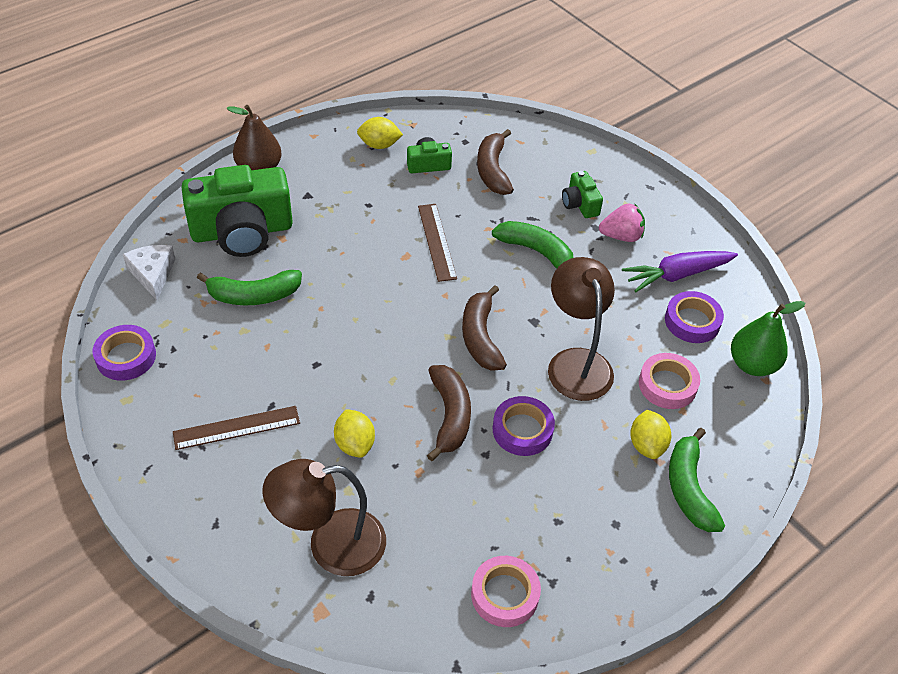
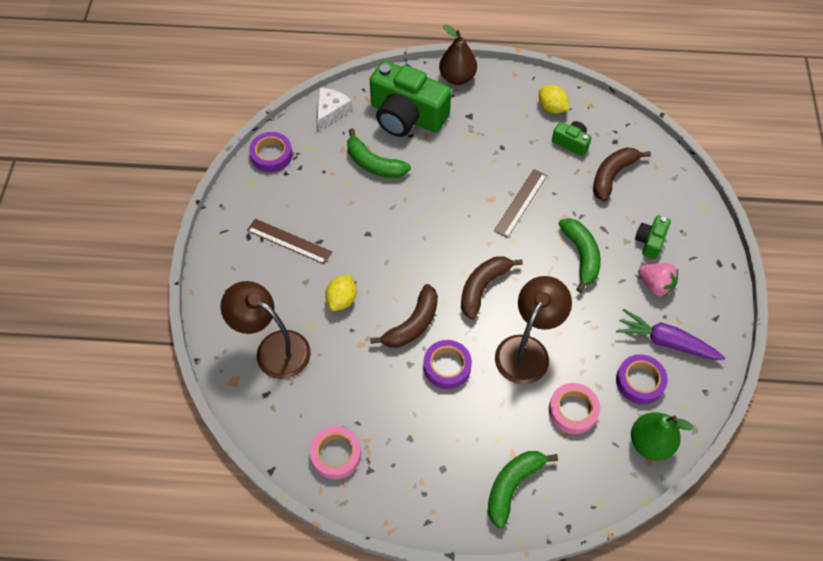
camera: 45 degrees right, 10 degrees up
(647, 445) = (515, 437): yellow lemon -> none

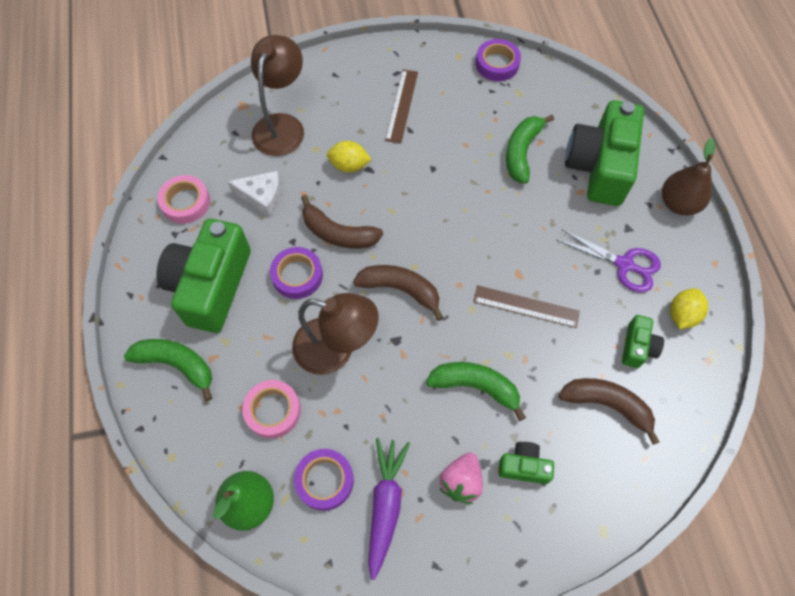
camera: 75 degrees right, 5 degrees up
(331, 111) = (574, 98): white cheese -> white cheese (262, 196)
(437, 444) = (211, 285): none -> green camera
(501, 128) = (624, 264): none -> purple scissors
(581, 255) = (475, 386): green banana -> green banana turned 135 degrees counterclockwise

